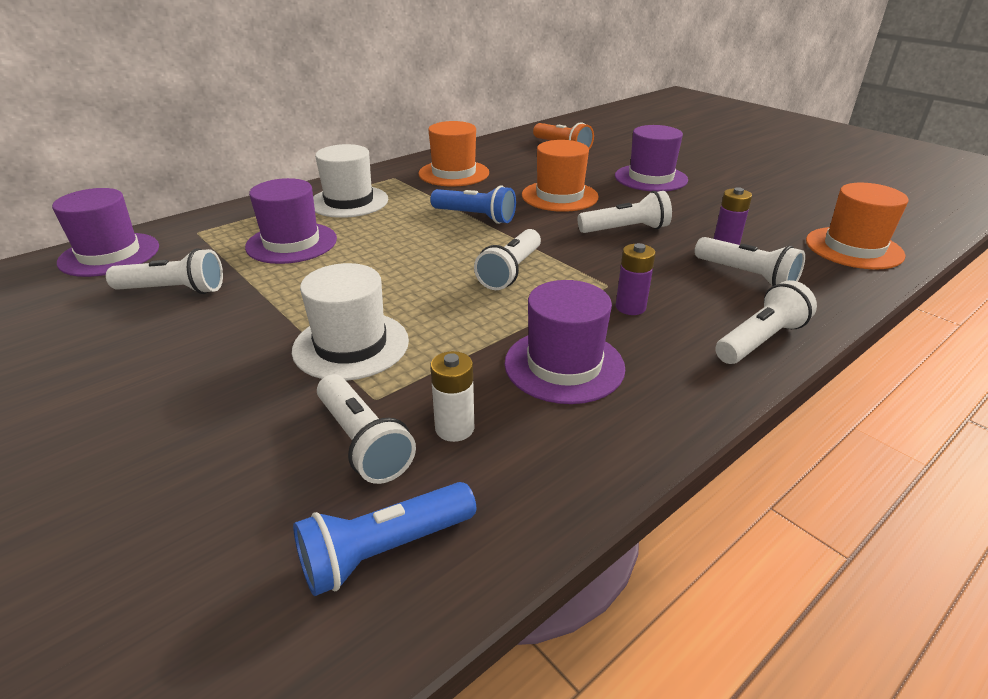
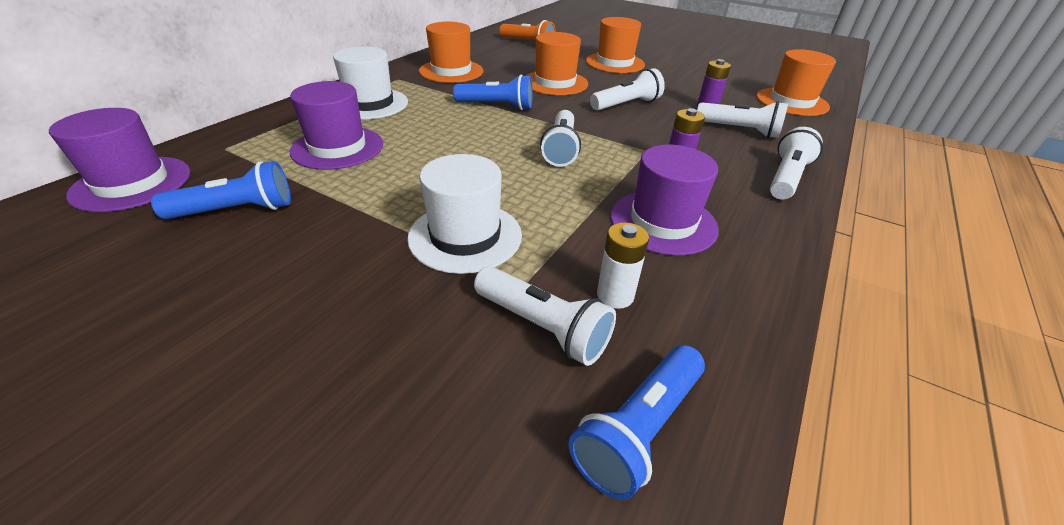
camera: 20 degrees left, 5 degrees up
(174, 290) = (237, 210): white flashlight -> blue flashlight
(650, 178) = (615, 63): purple hat -> orange hat

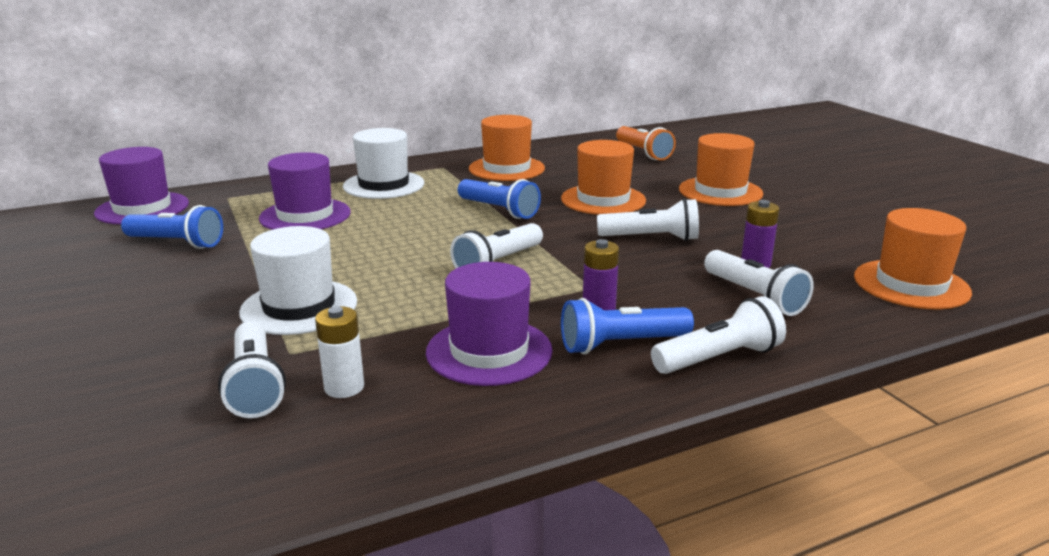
camera: 35 degrees right, 15 degrees down
(639, 430) = (214, 470): blue flashlight -> blue flashlight (621, 345)

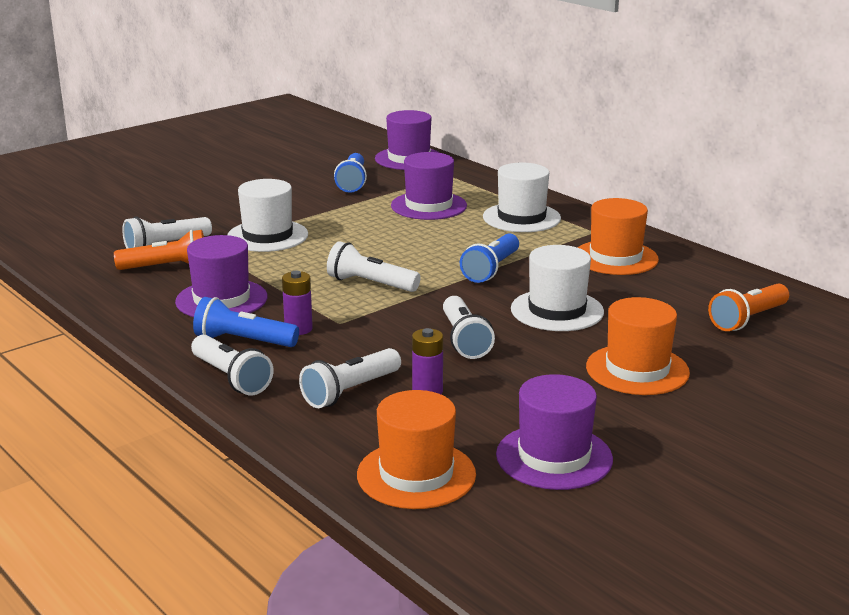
camera: 75 degrees right, 0 degrees up
(344, 387) = (167, 267): white battery -> orange flashlight
(603, 200) = (557, 310): orange hat -> white hat
(621, 345) = (243, 341): blue flashlight -> blue flashlight turned 45 degrees counterclockwise
(865, 234) = (554, 457): none -> purple hat

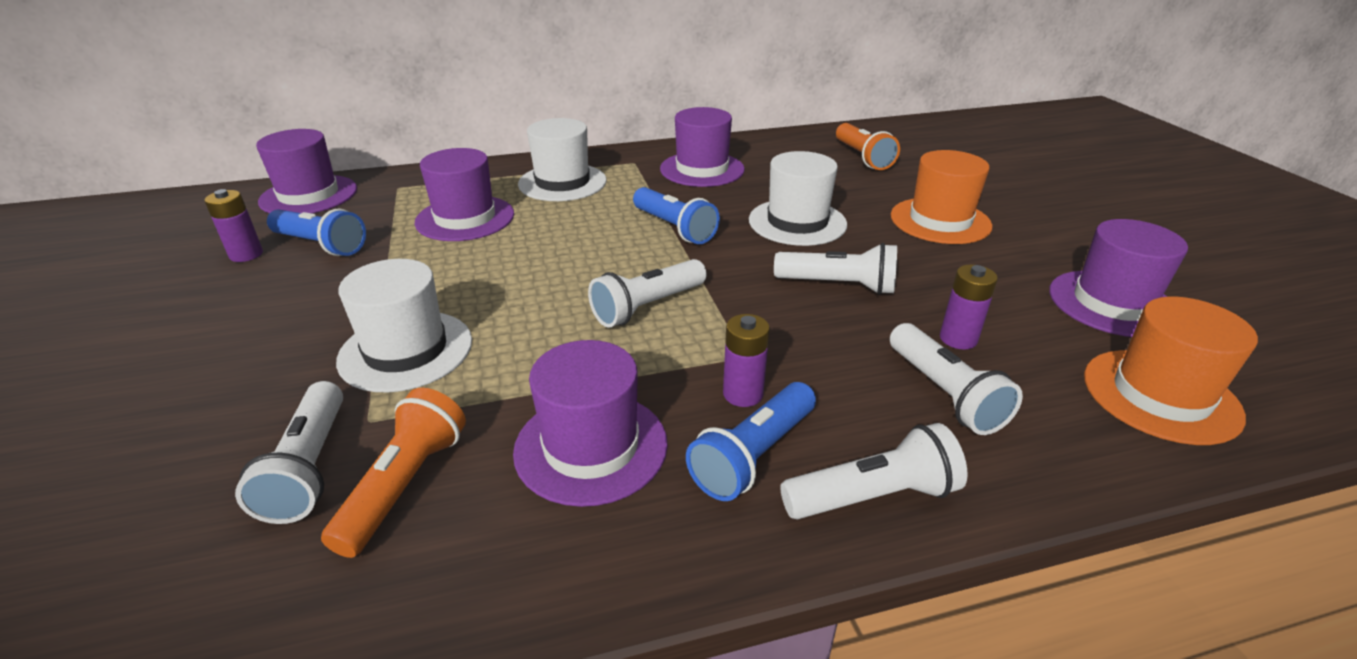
camera: 65 degrees left, 10 degrees up
(324, 171) = (246, 254): none -> purple battery
(615, 258) = (702, 169): orange hat -> purple hat

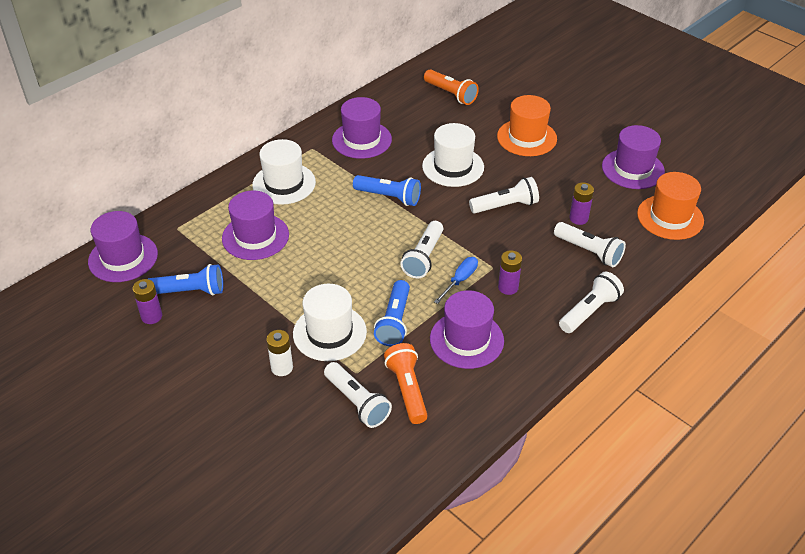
camera: 30 degrees left, 10 degrees up
(287, 369) = (282, 368): none -> white battery
(671, 354) = (460, 280): none -> blue screwdriver
(753, 456) = (534, 314): blue flashlight -> blue flashlight (395, 322)

